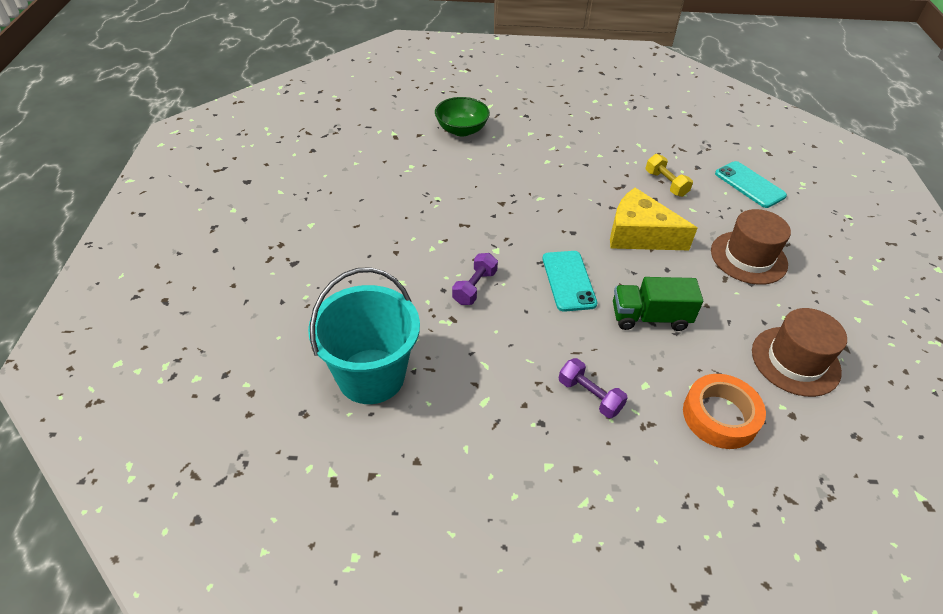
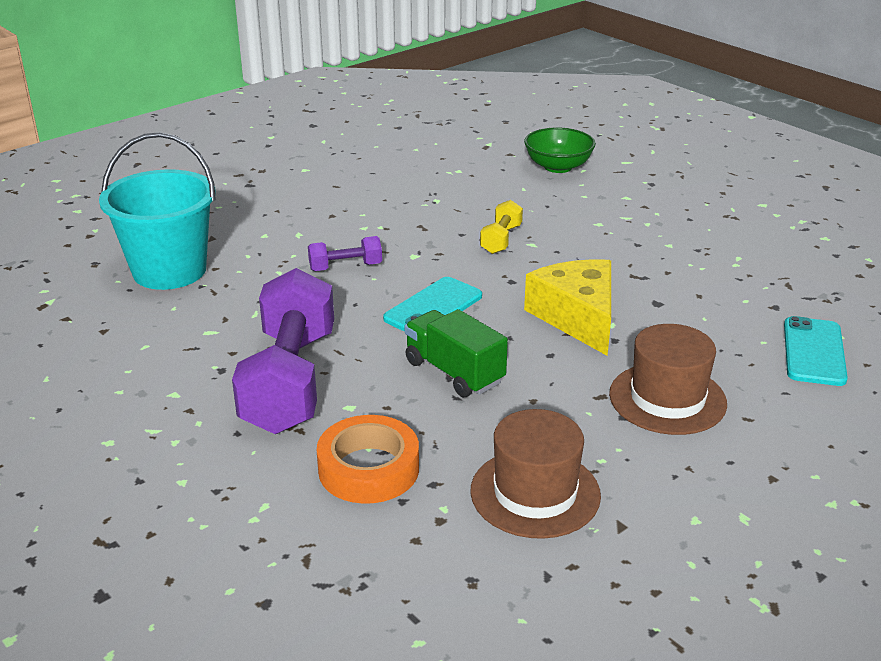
camera: 50 degrees right, 15 degrees down
(589, 396) = (290, 381): purple dumbbell -> purple dumbbell, size x2.23
(666, 183) = (699, 299): yellow dumbbell -> yellow dumbbell (501, 239)

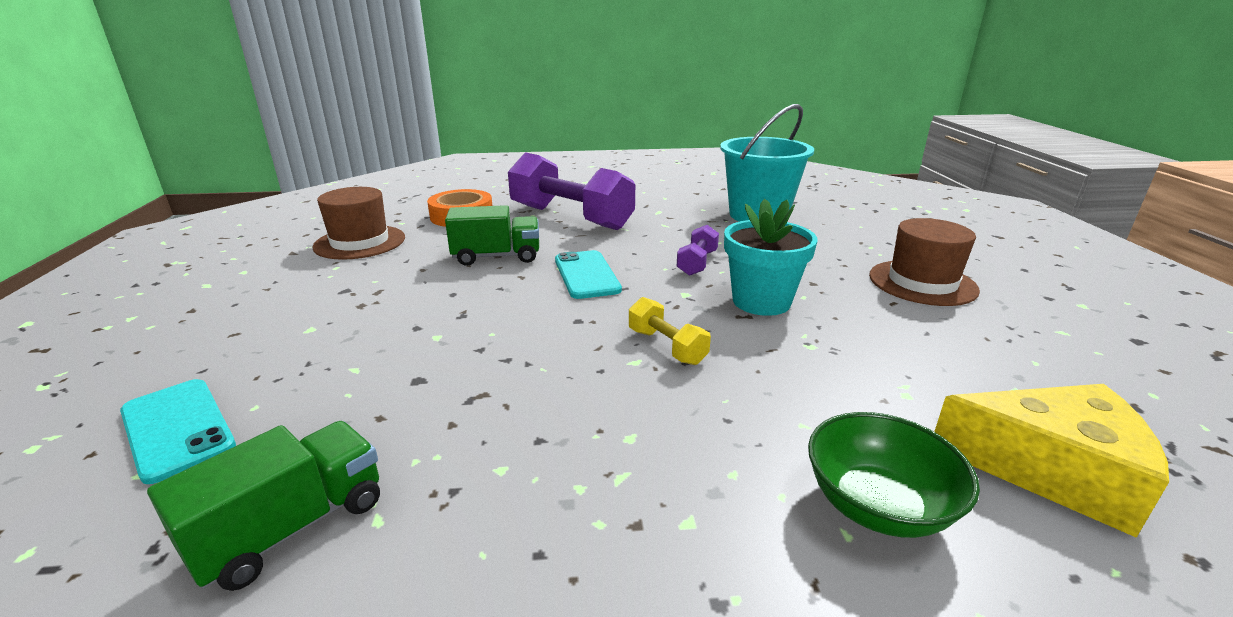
camera: 125 degrees right, 5 degrees down
(391, 226) = (761, 301): none -> turquoise flower pot
(577, 317) = (473, 325): yellow cheese -> yellow cheese (1051, 470)
(667, 399) = (320, 313): brown hat -> brown hat (922, 283)
(775, 273) = (291, 527): none -> green truck

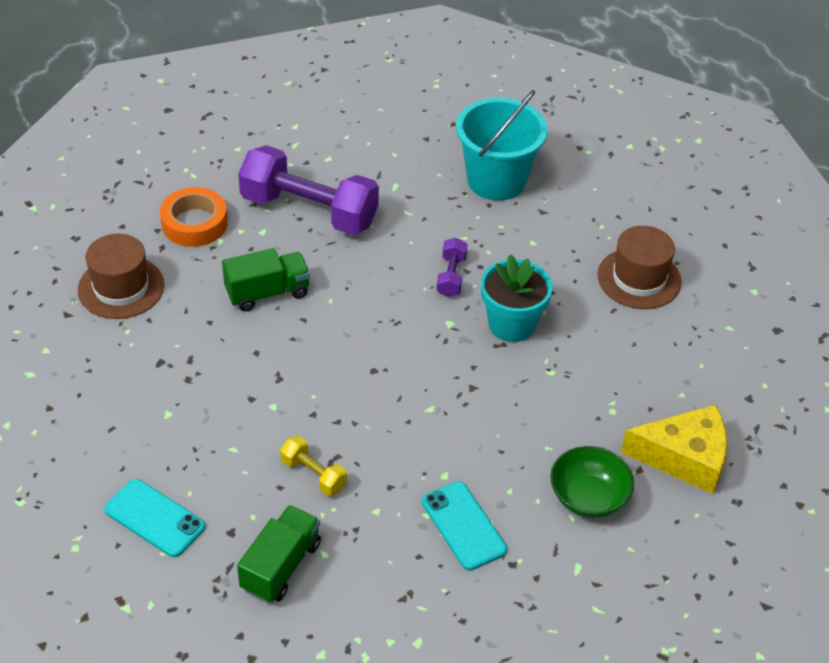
camera: 15 degrees left, 20 degrees up
(586, 275) = (359, 309): turquoise phone -> turquoise phone (463, 526)
(666, 347) = (448, 390): yellow dumbbell -> yellow dumbbell (313, 474)

